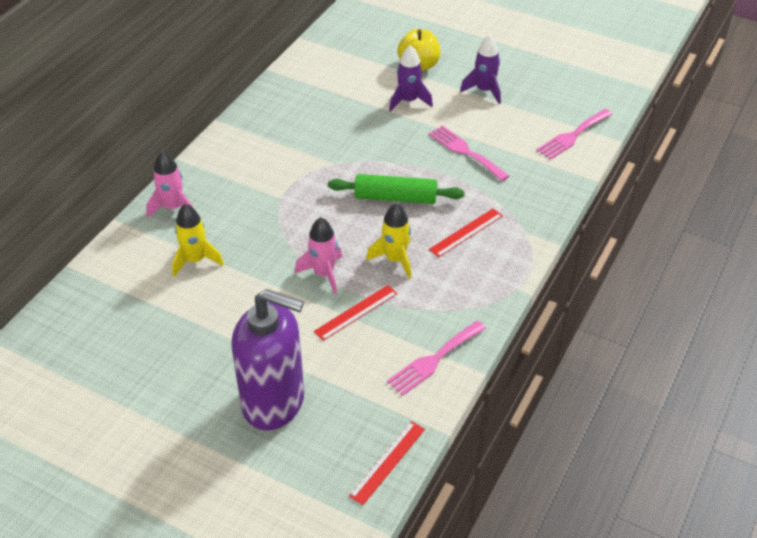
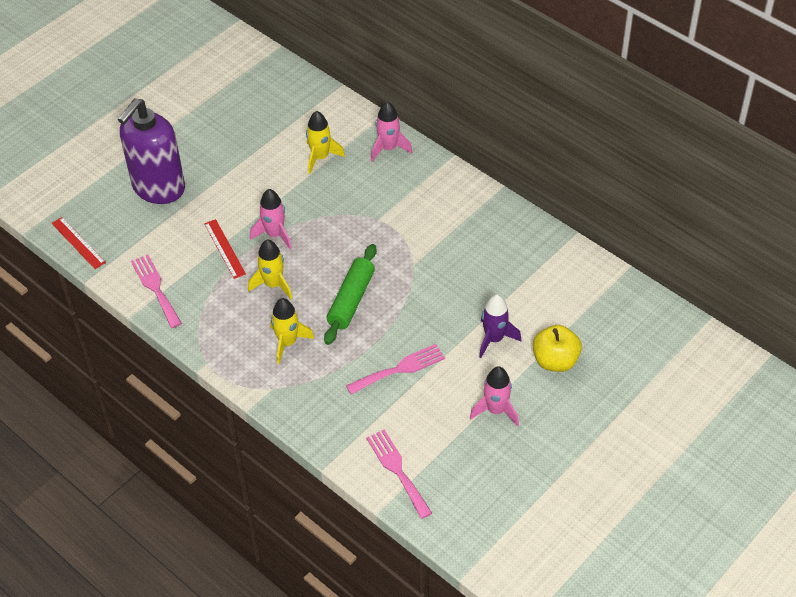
camera: 105 degrees right, 5 degrees up
(466, 232) = (288, 342): red ruler -> yellow rocket
(484, 90) = (496, 410): purple rocket -> pink rocket

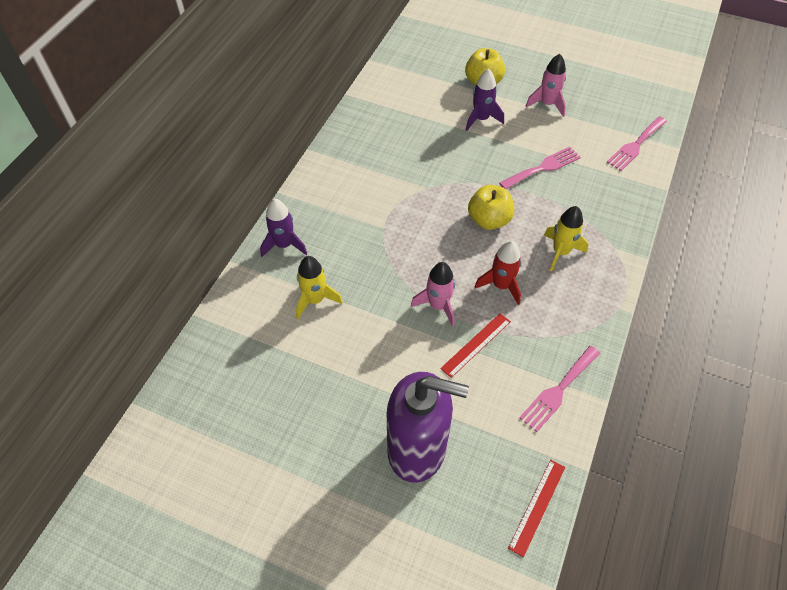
camera: 110 degrees left, 5 degrees up
(273, 284) = (501, 285): yellow rocket -> red rocket
(351, 300) = (489, 220): green rolling pin -> yellow apple
(388, 148) = (284, 245): pink rocket -> purple rocket
(400, 369) = (543, 168): pink fork -> pink fork turned 105 degrees clockwise

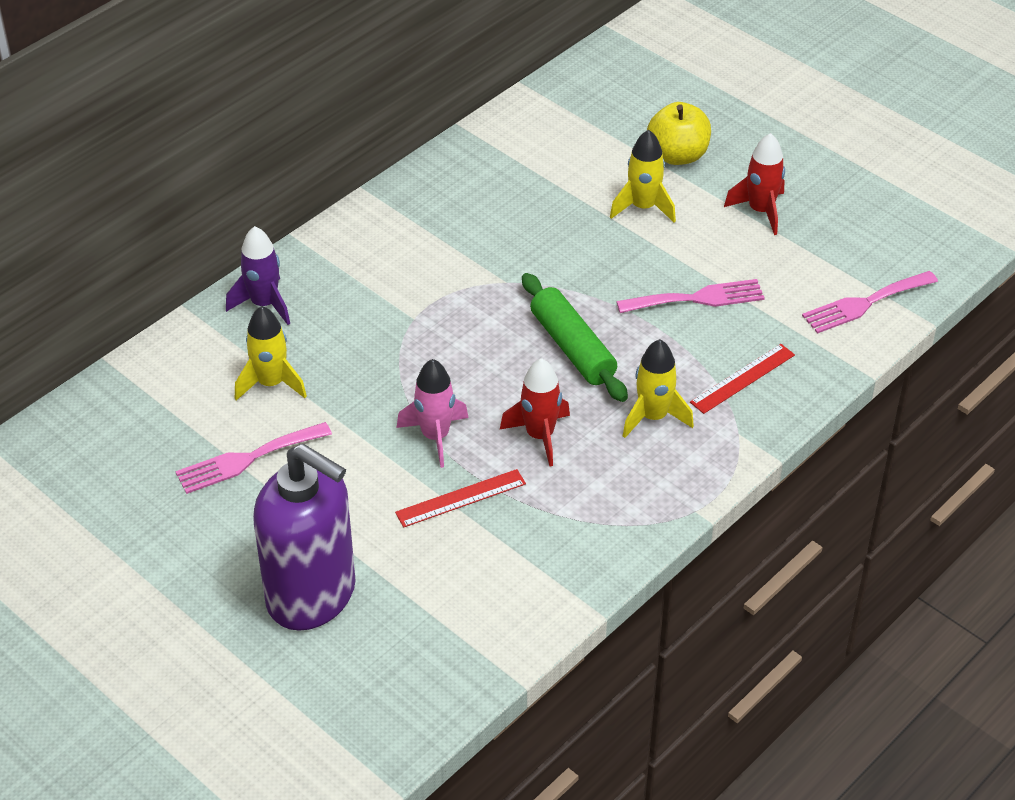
camera: 20 degrees right, 10 degrees down
(481, 119) = (643, 207): purple rocket -> yellow rocket
(489, 220) = (572, 347): yellow apple -> green rolling pin
(537, 506) = (432, 705): red ruler -> red ruler (743, 378)
(547, 104) = (760, 211): pink rocket -> red rocket
(558, 390) = (542, 584): pink fork -> pink fork (247, 459)

